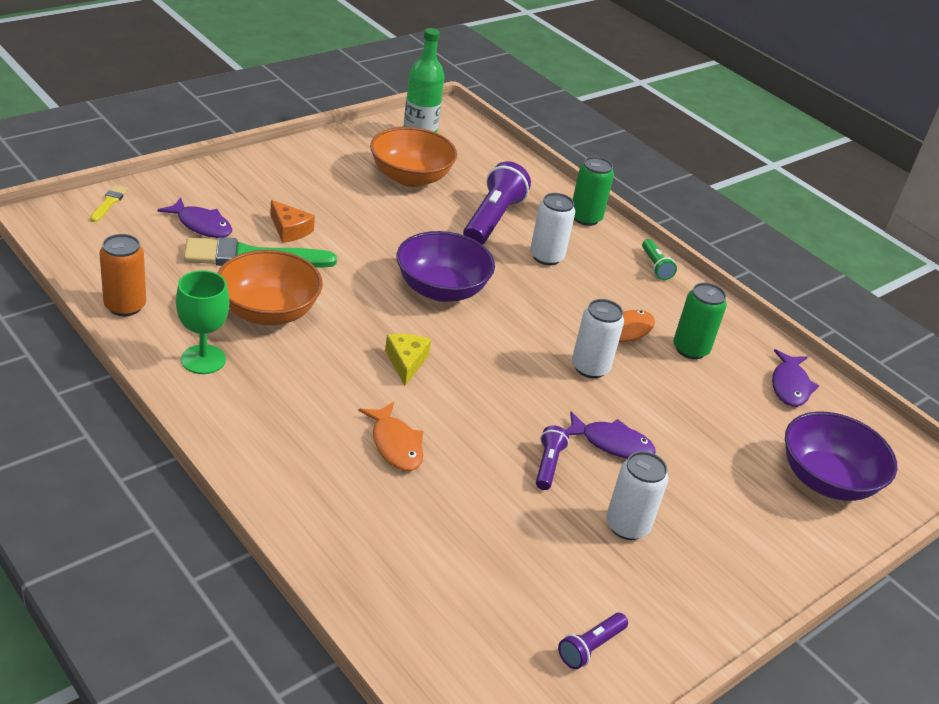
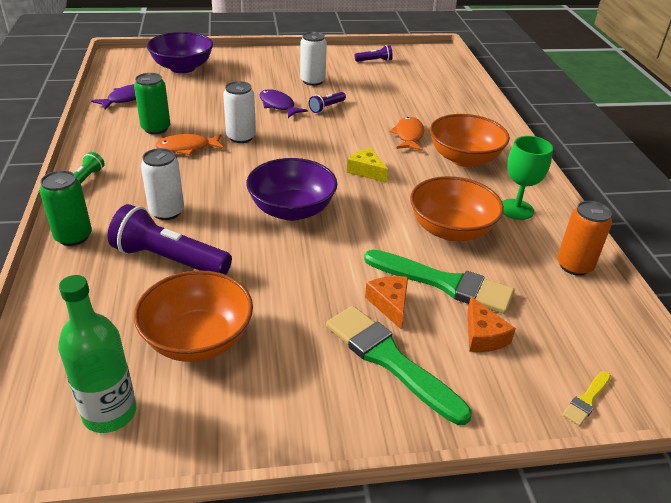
camera: 145 degrees left, 0 degrees up
(201, 225) = (483, 336): purple fish -> orange cheese
(266, 194) = (390, 360): none -> green brush
(297, 424) = (464, 158): none -> orange bowl
(406, 362) = (366, 171): yellow cheese -> yellow cheese turned 105 degrees clockwise
(492, 220) = (169, 259): purple flashlight -> purple flashlight turned 60 degrees clockwise

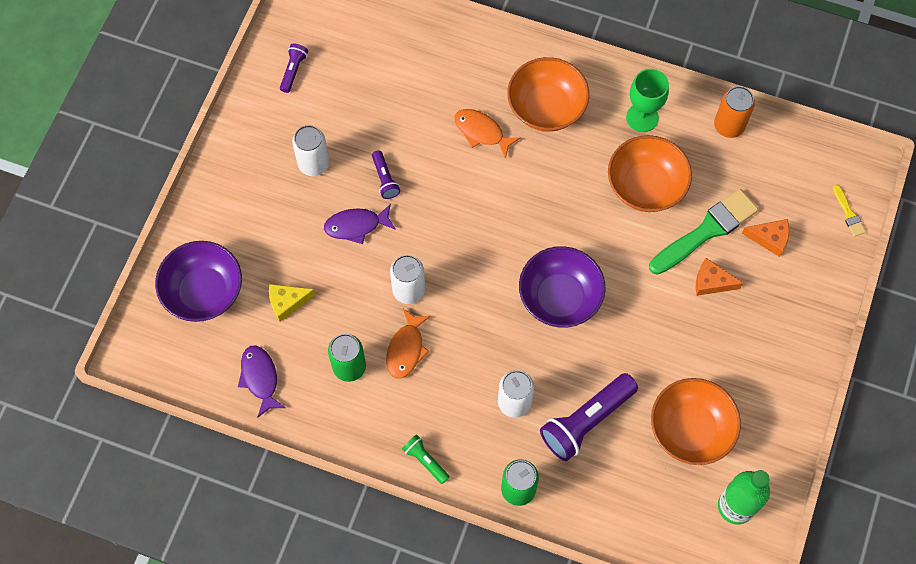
camera: 60 degrees left, 30 degrees up
(366, 171) = (527, 205): yellow cheese -> yellow cheese (287, 302)
(390, 360) = (765, 312): green brush -> none

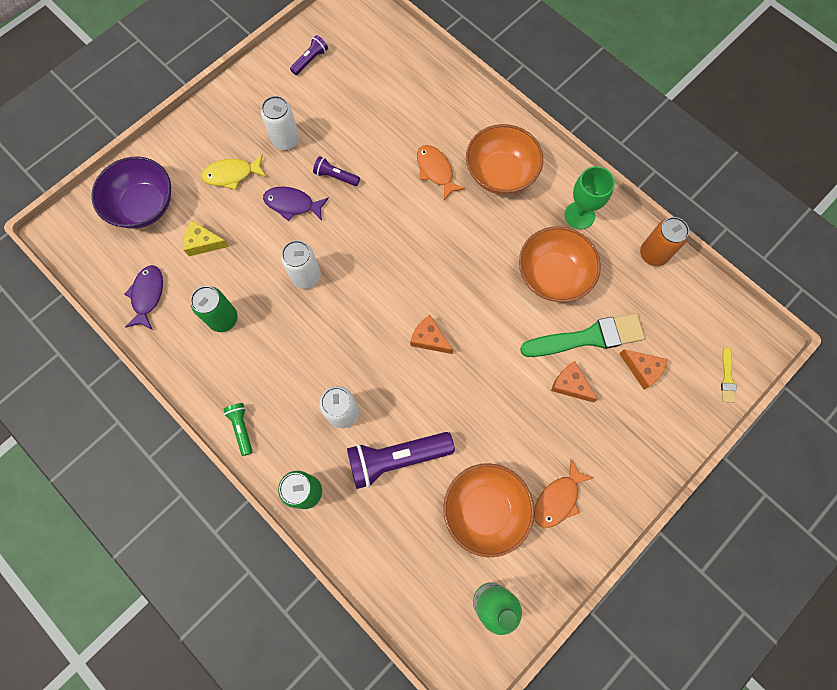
camera: 25 degrees right, 5 degrees up
(277, 222) = (232, 174): none -> yellow fish
(385, 179) = (336, 176): purple flashlight -> purple flashlight turned 105 degrees clockwise
(406, 349) = (277, 325): orange fish -> orange fish (558, 499)
(559, 297) = (429, 339): purple bowl -> orange cheese

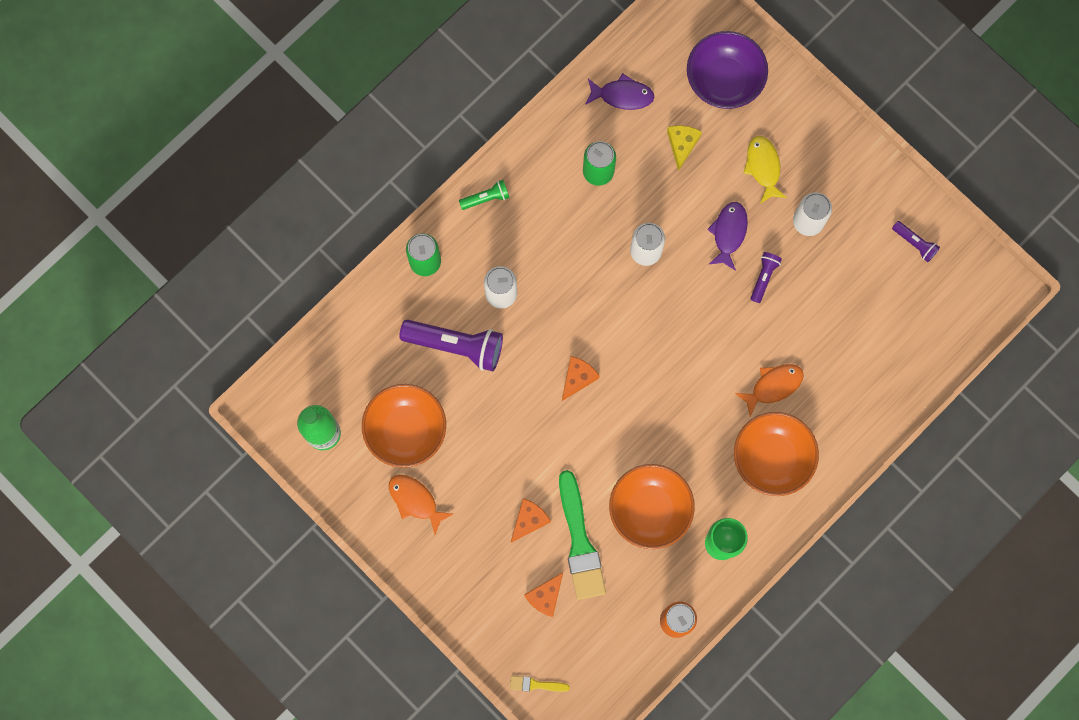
camera: 90 degrees right, 5 degrees up
(396, 458) = (456, 346): purple flashlight -> purple flashlight turned 120 degrees clockwise

